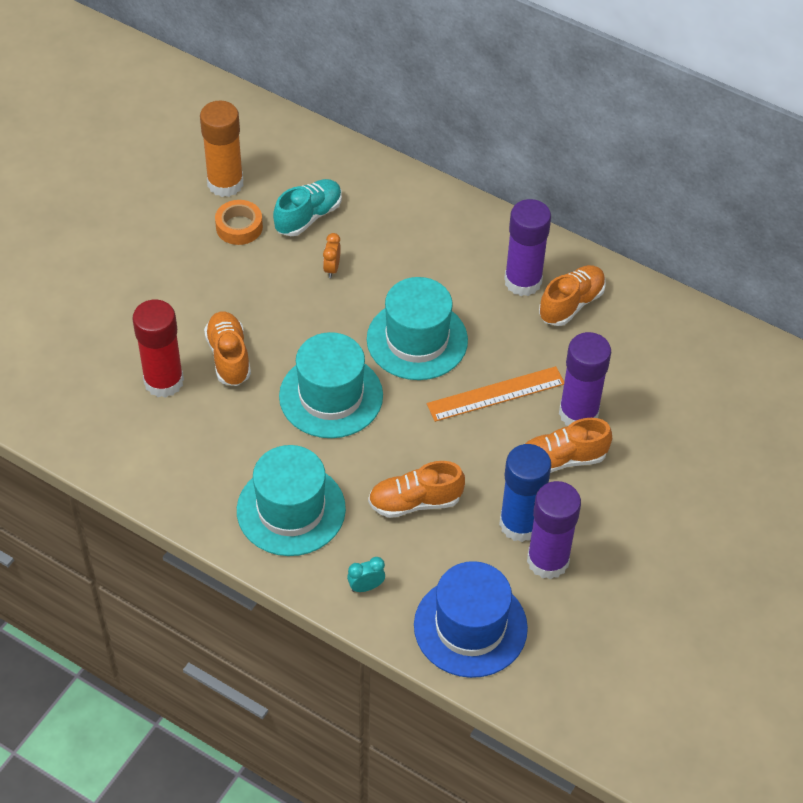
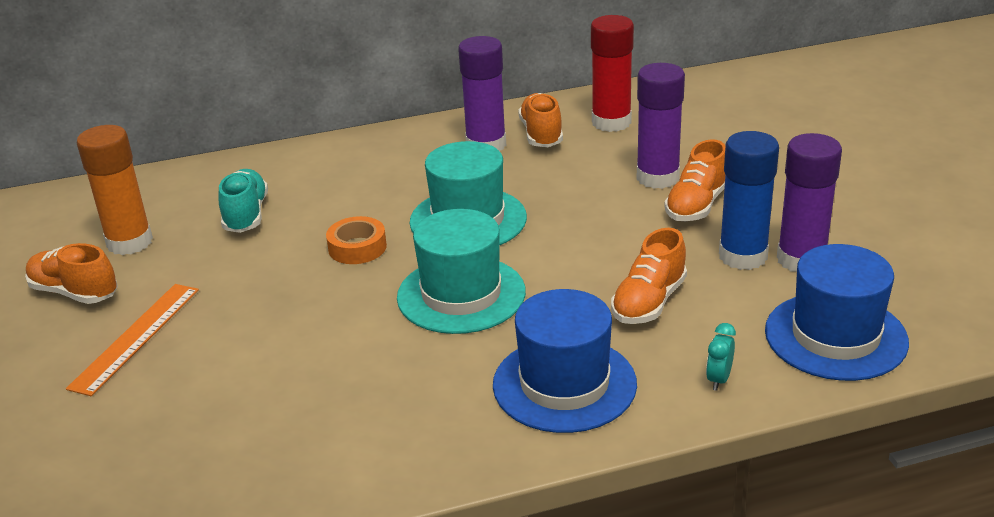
camera: 45 degrees left, 20 degrees down
(163, 381) = (288, 394): red glue stick -> red glue stick (611, 122)
(229, 357) = (324, 335): orange shoe -> orange shoe (74, 292)
(239, 227) = (189, 257): orange tape -> orange tape (357, 247)
(291, 509) = (564, 384): turquoise hat -> blue hat
(332, 269) = (322, 228): orange clock -> none
(496, 394) = (583, 207): orange ruler -> orange ruler (136, 337)

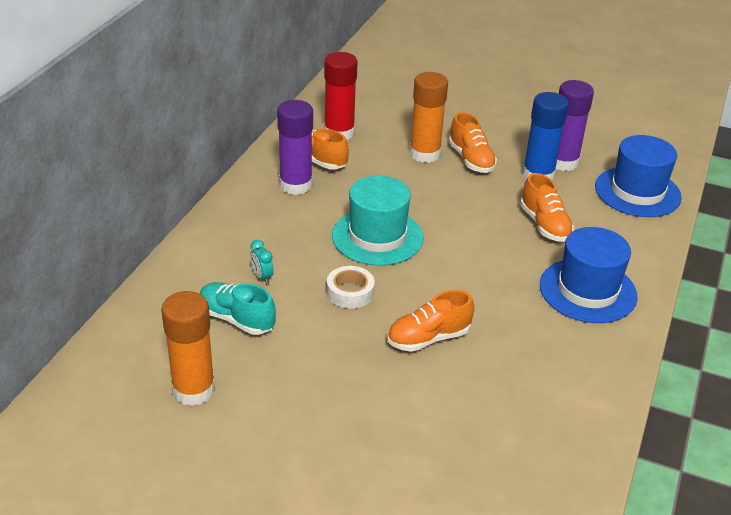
camera: 55 degrees left, 5 degrees up
(74, 292) = (230, 446): orange shoe -> orange shoe (428, 338)
(136, 337) = (335, 437): orange ruler -> none
(357, 247) = (350, 292): orange tape -> white tape
(461, 294) = (458, 280): turquoise hat -> none
(657, 177) = (425, 154): purple glue stick -> orange glue stick
(719, 379) = (635, 243): turquoise clock -> turquoise clock (262, 277)

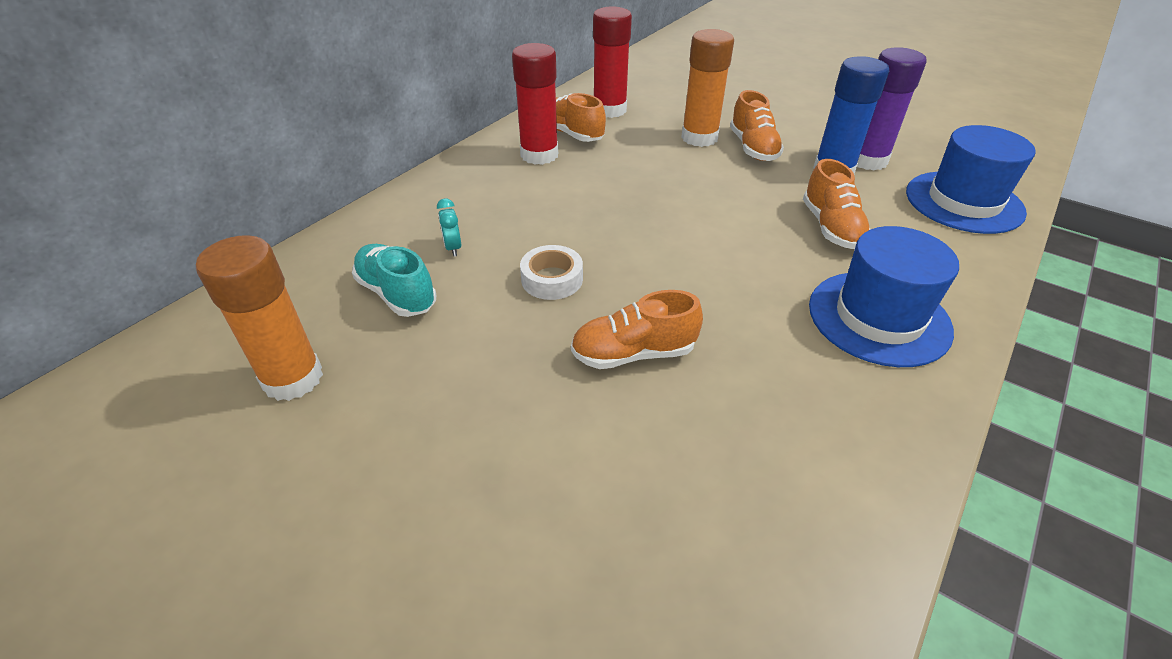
camera: 15 degrees right, 5 degrees up
(295, 185) = (539, 155): purple glue stick -> red glue stick
(377, 236) = (612, 218): turquoise hat -> none

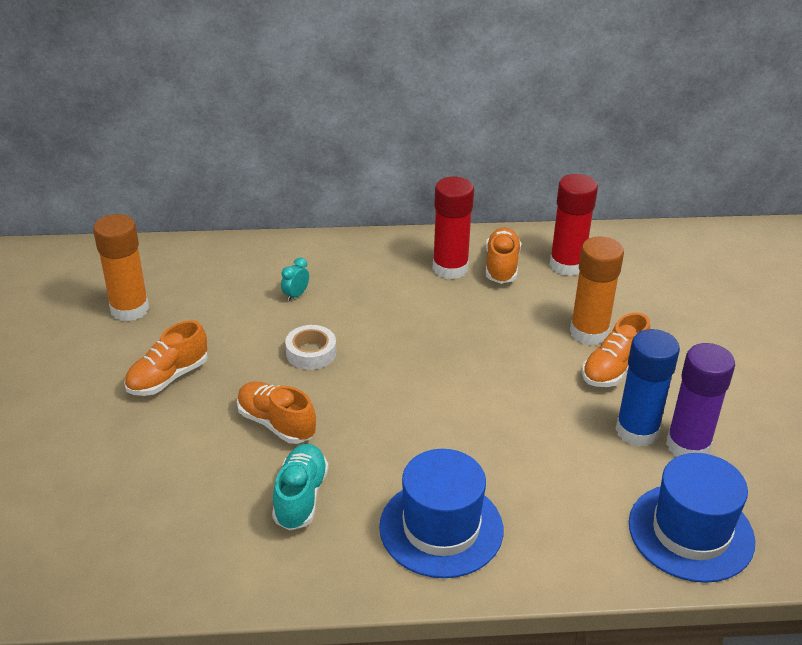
camera: 50 degrees right, 5 degrees down
(397, 294) = (229, 301): turquoise shoe -> turquoise shoe (300, 497)
(831, 227) = (539, 461): orange shoe -> orange shoe (168, 378)

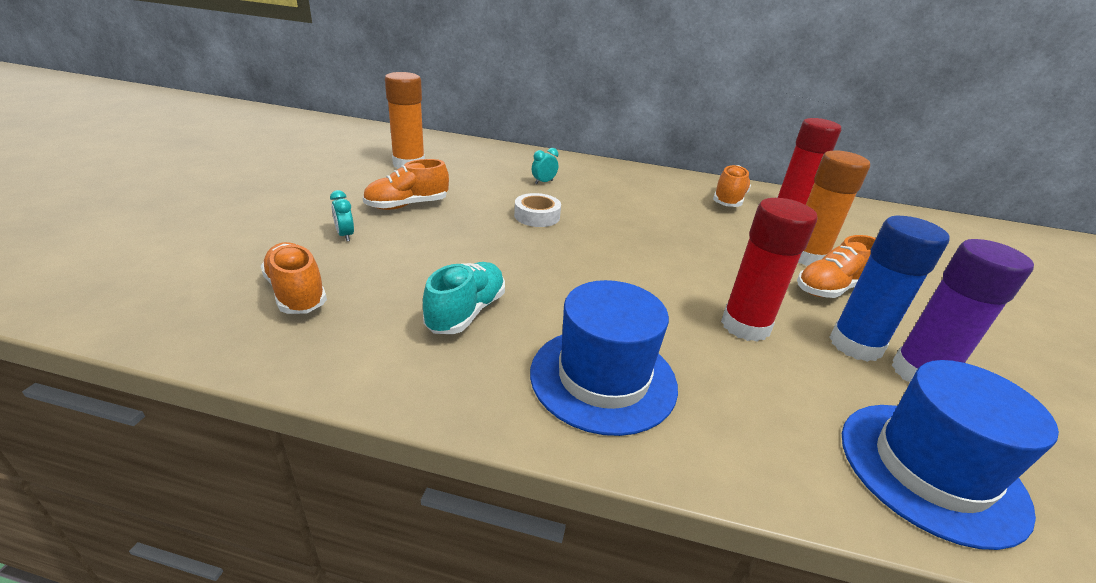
camera: 15 degrees right, 5 degrees down
(132, 440) = (345, 235): none -> turquoise clock
(276, 424) = (478, 253): orange shoe -> orange shoe (297, 293)
(450, 268) = (682, 193): red glue stick -> red glue stick (745, 326)

